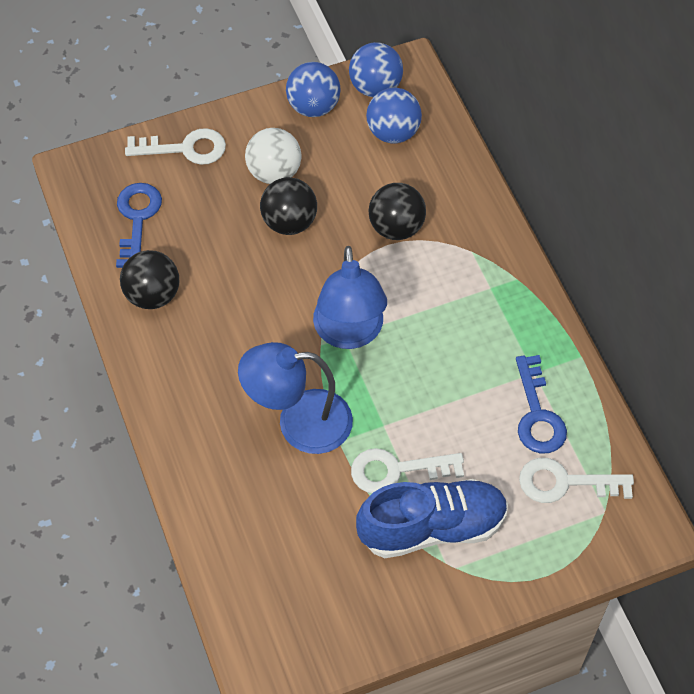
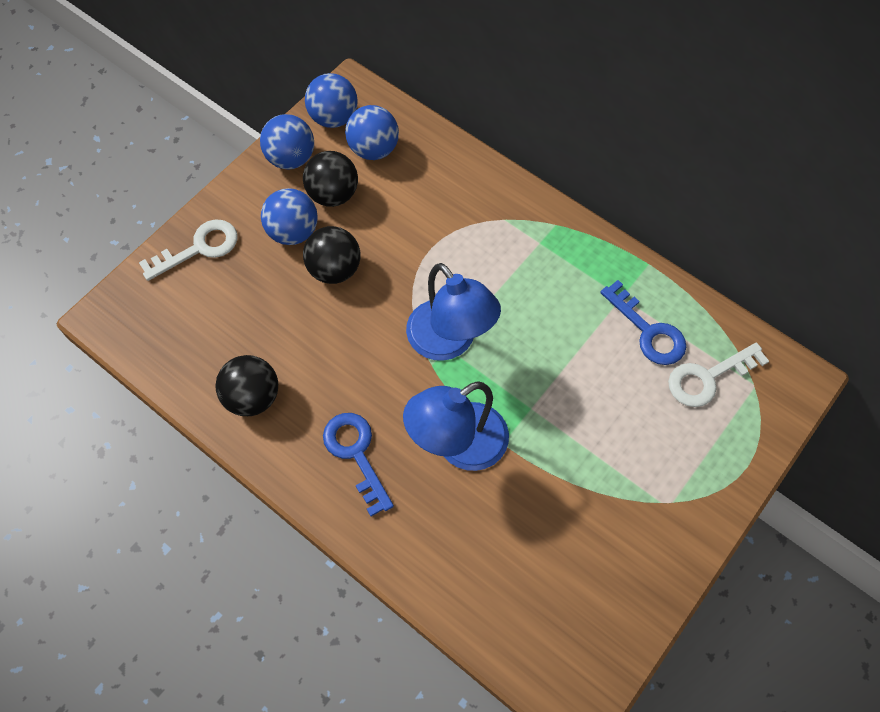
camera: 30 degrees left, 5 degrees up
(137, 219) = (194, 333): blue key -> blue key (356, 454)
(274, 172) = (293, 232): white ball -> blue ball
(396, 227) = (429, 229): black ball -> black ball (333, 194)
(396, 470) = (568, 443): white key -> none
(432, 527) = (630, 477): blue shoe -> none

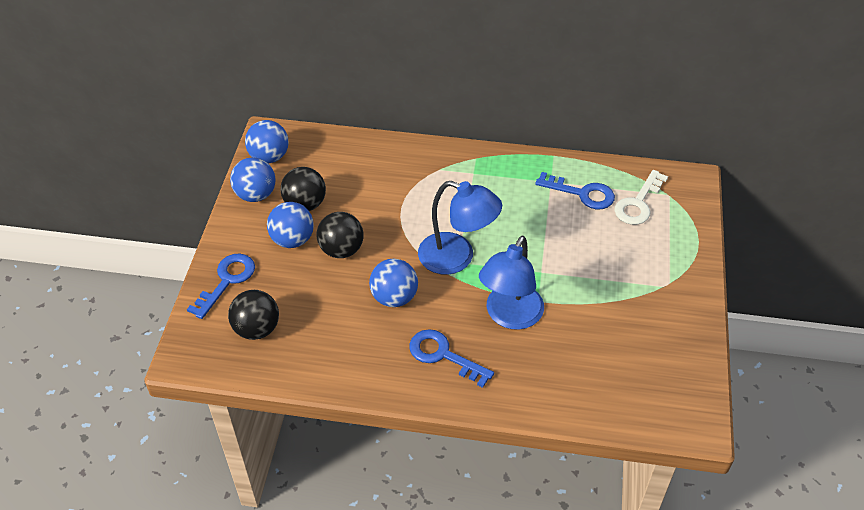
camera: 30 degrees left, 15 degrees down
(199, 248) = (227, 281): white key -> blue key
(253, 397) = (341, 356): black ball -> black ball (257, 329)
(373, 149) = (314, 164): blue ball -> blue ball (394, 297)

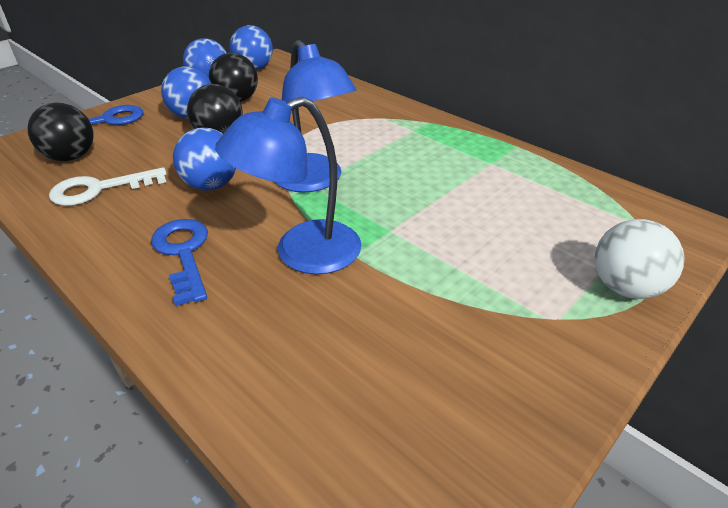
camera: 35 degrees right, 10 degrees down
(582, 193) = (519, 184): blue key -> none
(638, 203) = (588, 218): white key -> white key (99, 189)
(686, 246) = (625, 287): none -> white ball

